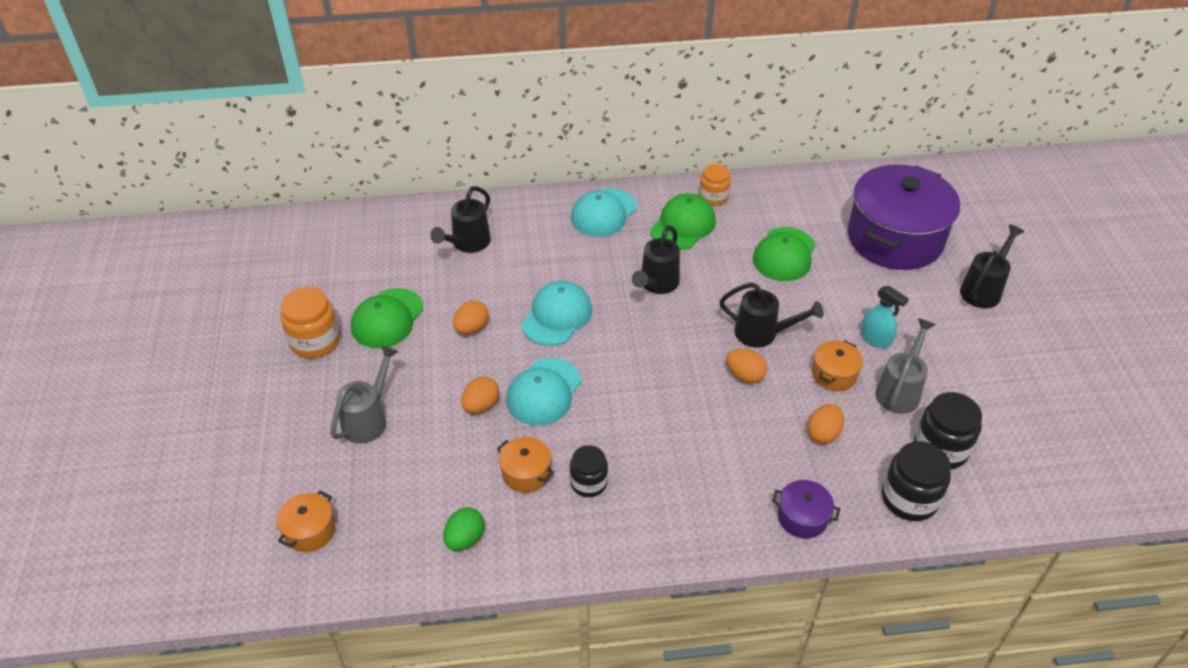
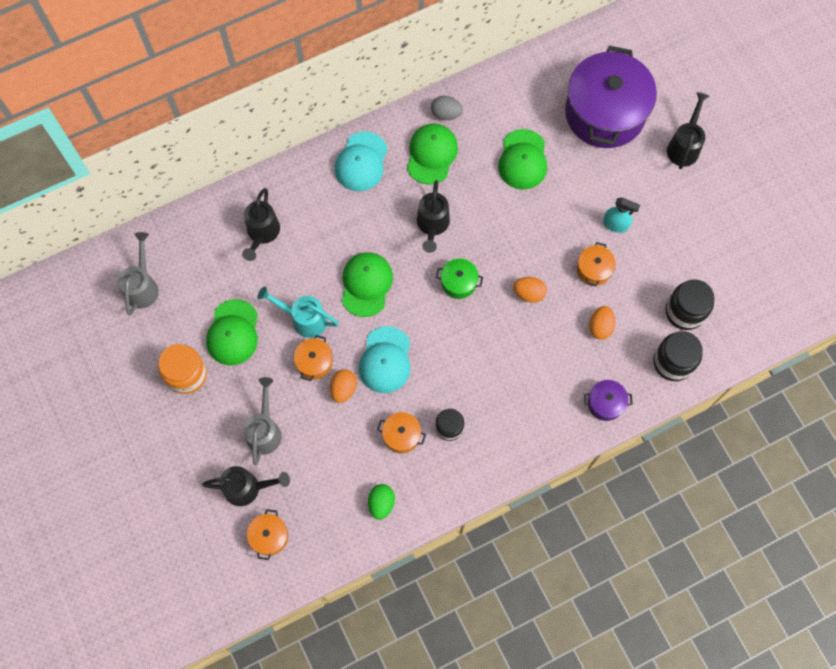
camera: 20 degrees left, 25 degrees up
(461, 370) = (314, 362): none -> orange pot
(471, 328) = (304, 319): orange egg -> turquoise watering can
(557, 316) = (366, 284): turquoise cap -> green cap
(664, 343) = (459, 282): none -> green pot
(713, 197) = (446, 114): orange jar -> grey egg
(762, 333) = (529, 248): black watering can -> black watering can (247, 488)
(899, 391) = (644, 268): grey watering can -> grey watering can (143, 286)

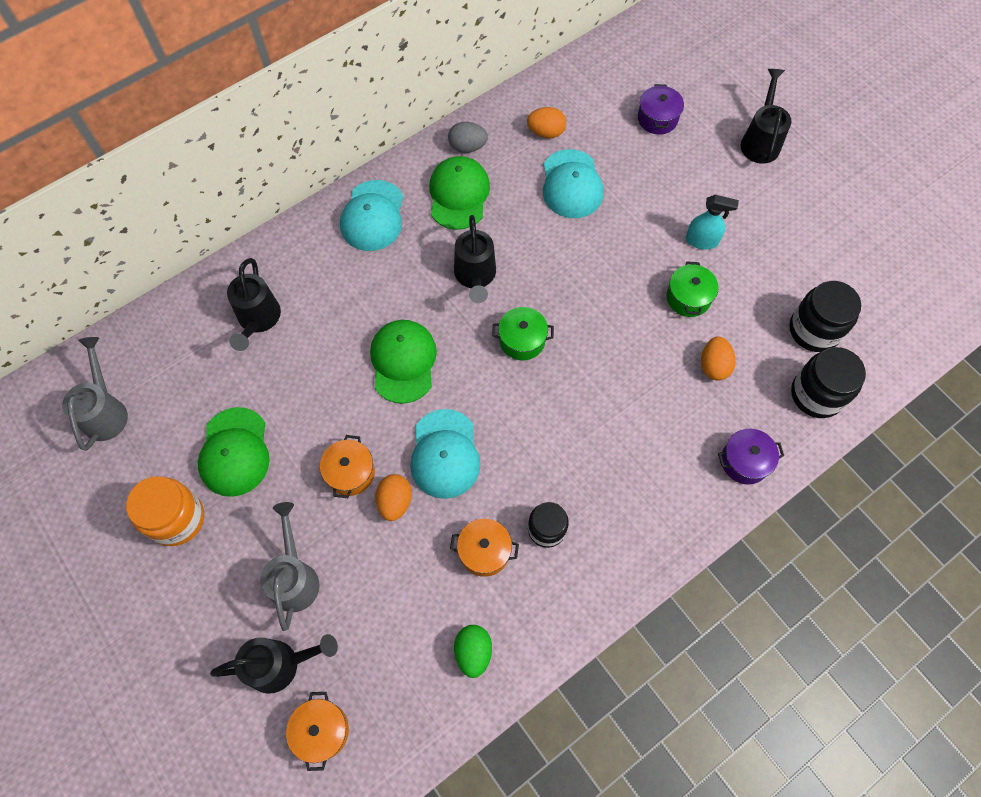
camera: 10 degrees left, 5 degrees down
(304, 319) = (328, 419): turquoise watering can -> none
(523, 160) = (571, 184): green cap -> turquoise cap
(529, 293) = (614, 339): orange egg -> orange egg (546, 132)
(594, 269) = (688, 298): orange pot -> green pot
(605, 113) = (657, 119): purple pot -> purple pot, size x0.42

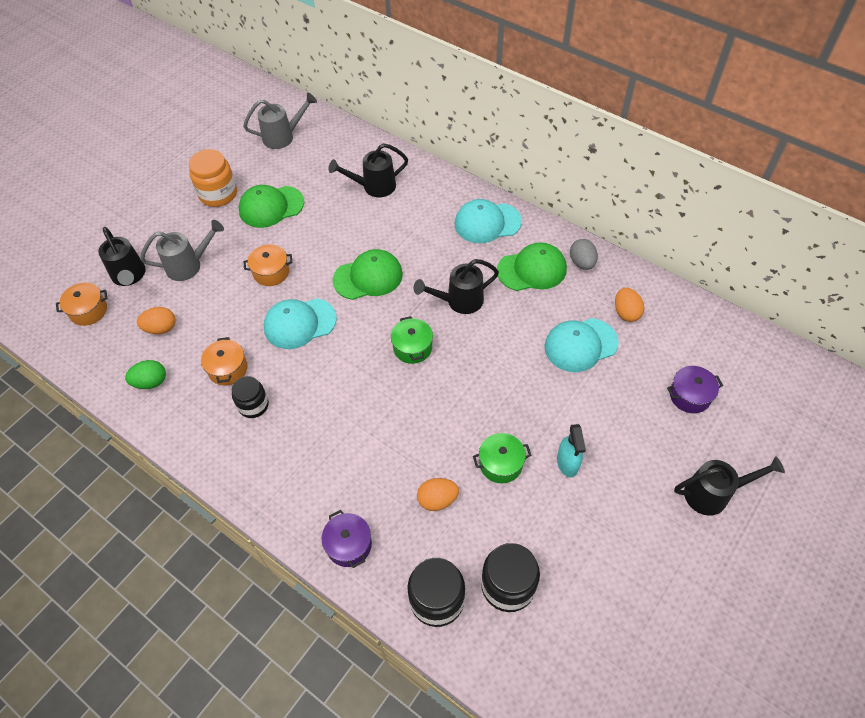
camera: 75 degrees right, 10 degrees down
(395, 501) = (255, 304): orange egg -> orange egg (161, 328)

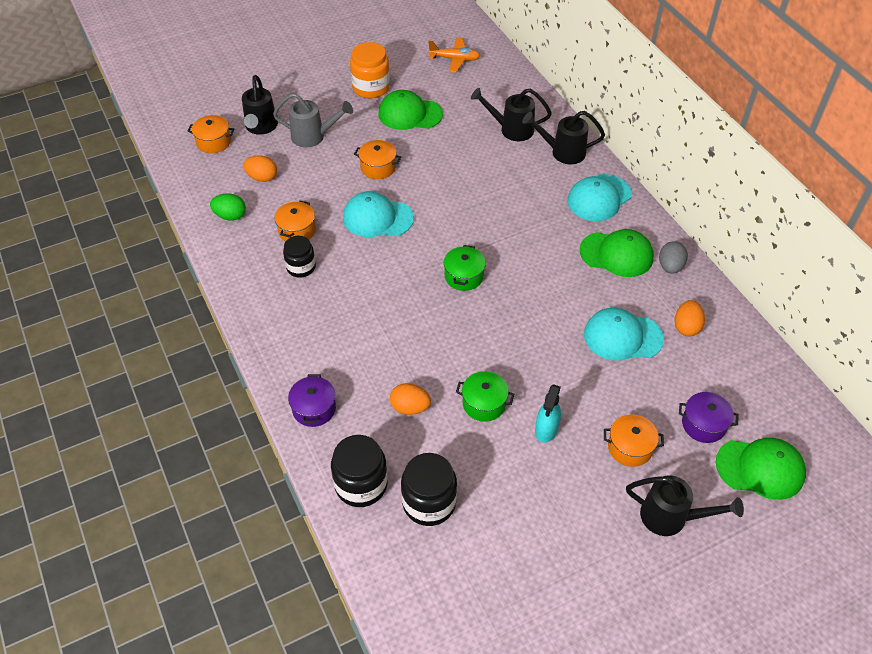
camera: 25 degrees right, 5 degrees down
(283, 137) = (455, 59): grey watering can -> orange plane
(368, 277) = (460, 203): green cap -> green cap (760, 468)
(459, 301) = (530, 255): black watering can -> black watering can (563, 152)
(487, 223) = (599, 198): turquoise cap -> turquoise cap turned 60 degrees counterclockwise
(645, 446) = (630, 447): none -> orange pot

